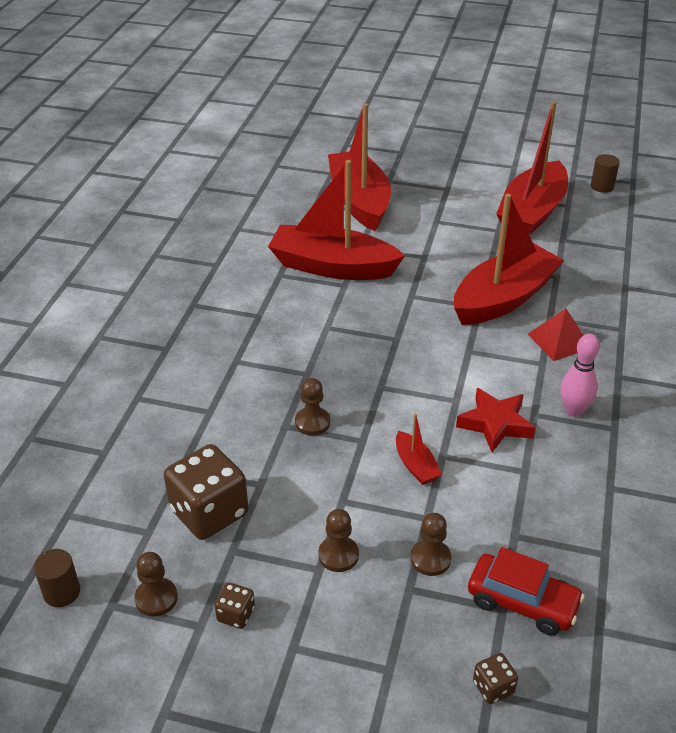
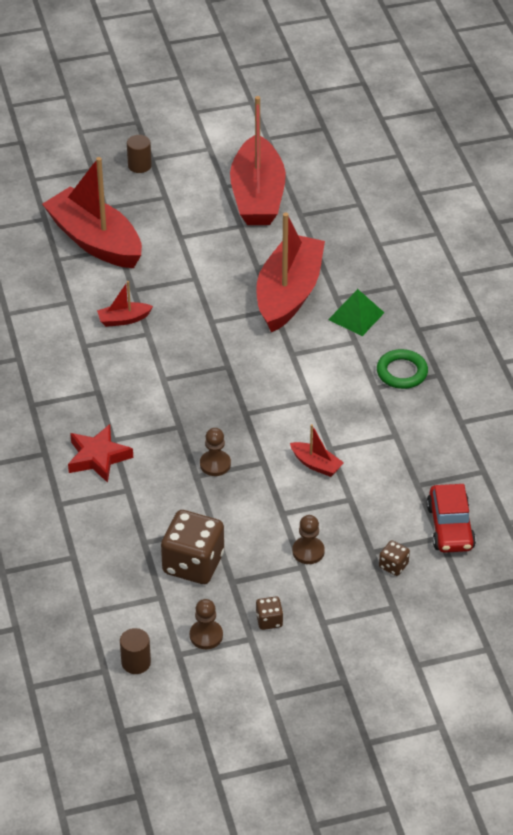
camera: 30 degrees left, 5 degrees up
(332, 266) = (124, 319): red boat -> red boat, size x0.42
(430, 559) = (372, 526): brown pawn -> none
(493, 687) = (464, 587): brown dice -> brown dice (393, 565)
(495, 424) = (352, 407): red star -> red star (98, 457)
(522, 602) = (450, 527): red car -> red car turned 90 degrees clockwise
(559, 341) = (356, 316): red pyramid -> green pyramid
(573, 410) = (402, 372): pink bowling pin -> green ring
(602, 186) = (300, 143): brown cylinder -> brown cylinder (139, 165)

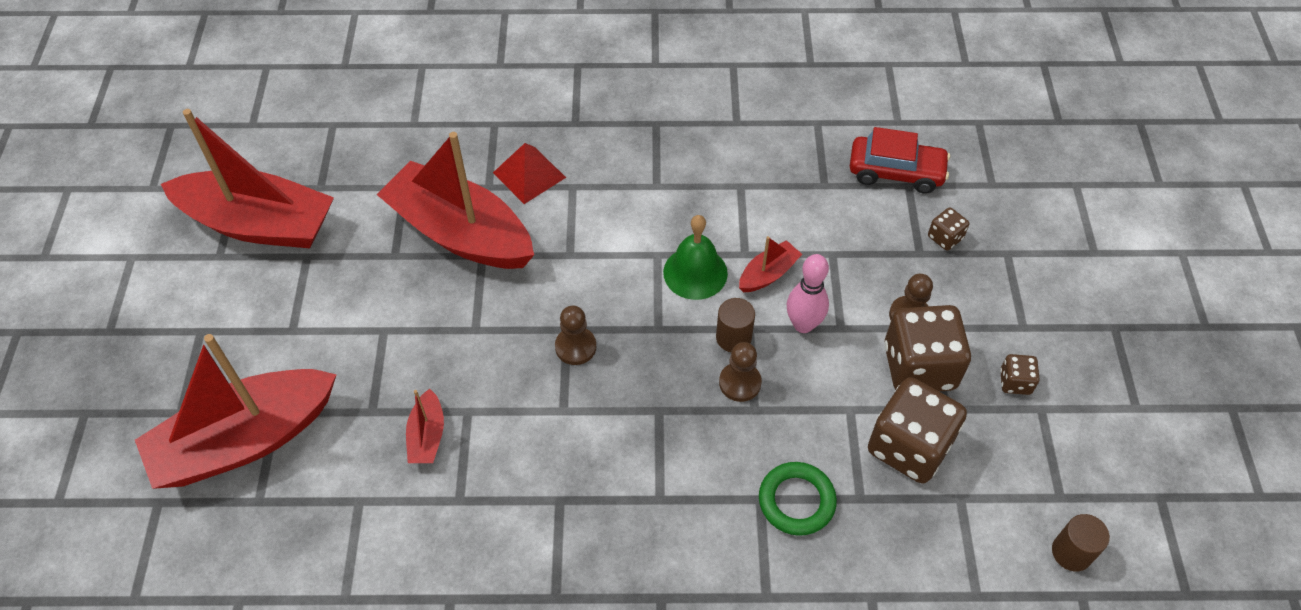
camera: 75 degrees left, 10 degrees up
(98, 457) = (689, 525): red star -> none
(139, 165) = (115, 349): brown cylinder -> brown cylinder (733, 337)
(206, 636) = (1033, 458): brown pawn -> brown pawn (575, 347)
(263, 562) = (919, 367): none -> brown dice
(277, 491) = (803, 324): none -> pink bowling pin
(302, 424) = (695, 272): none -> green bell
(356, 316) = (529, 175): green pyramid -> red pyramid
(402, 372) = (641, 155): green ring -> green ring (796, 501)

